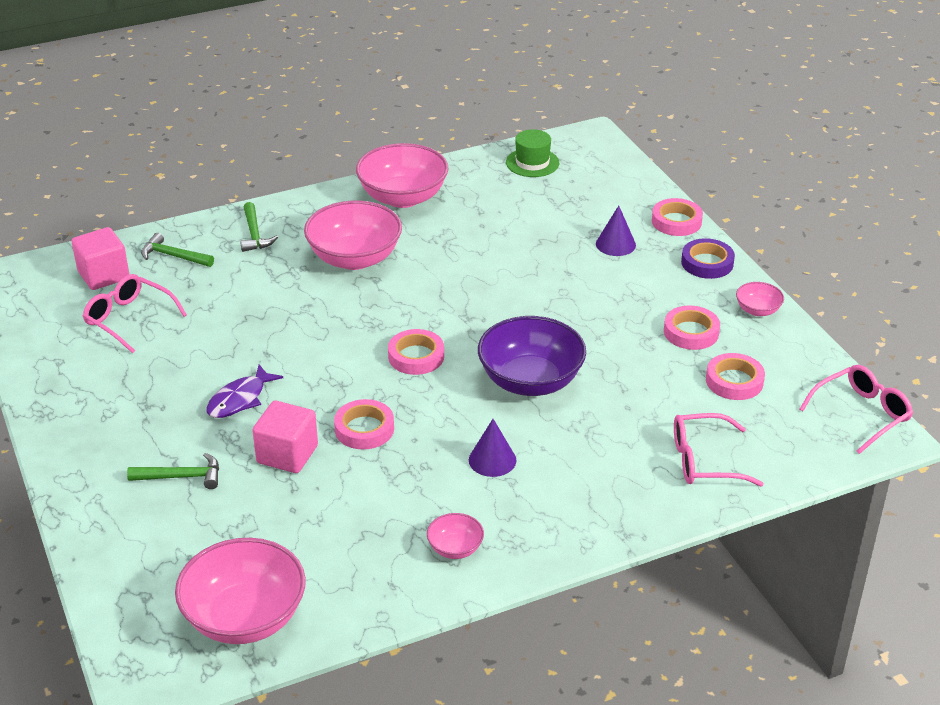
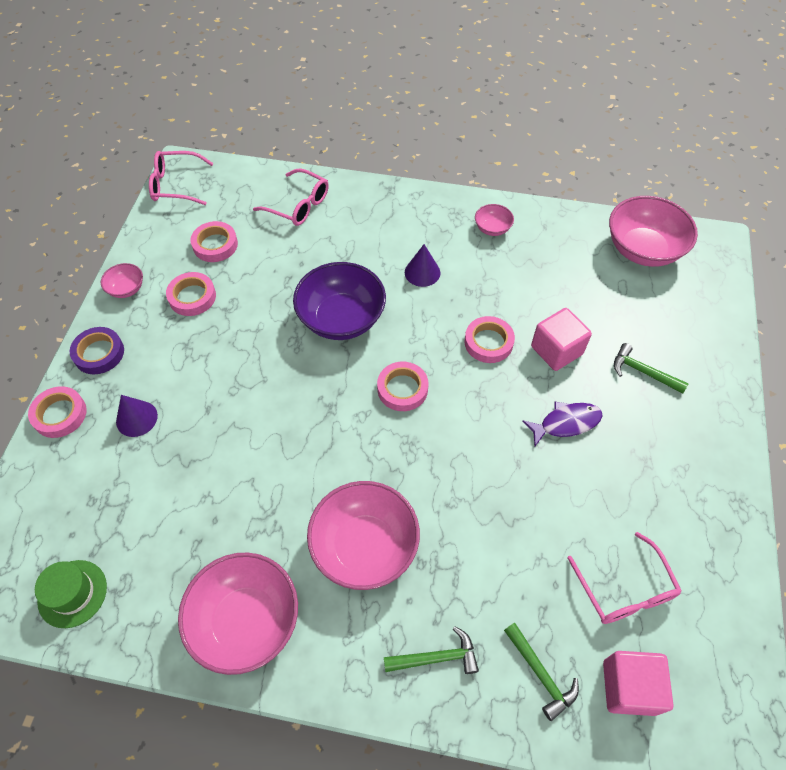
camera: 145 degrees left, 20 degrees up
(254, 234) = (436, 657): green hammer -> green hammer turned 60 degrees clockwise

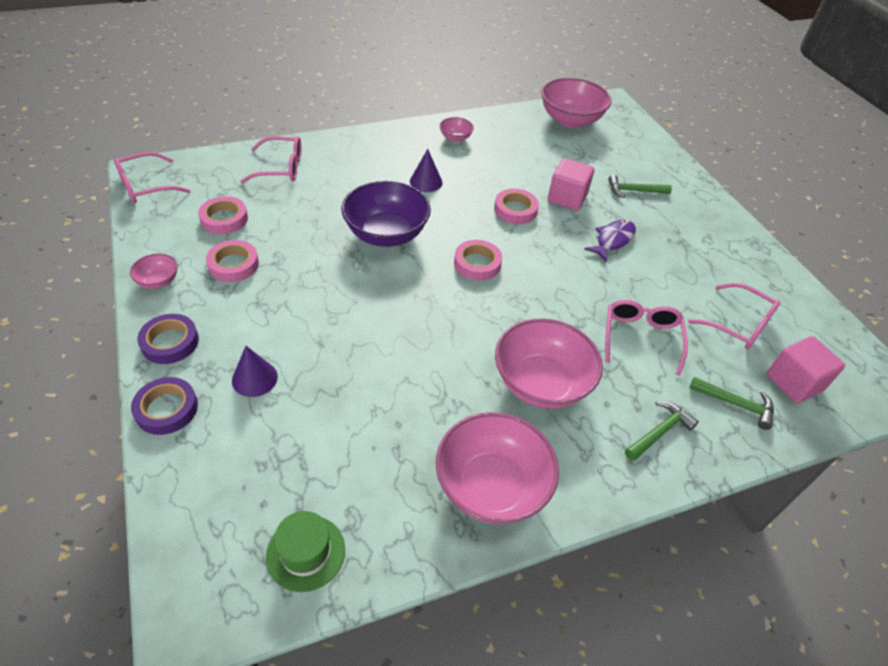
camera: 35 degrees left, 10 degrees down
(60, 414) = (166, 409): pink tape -> purple tape
(502, 549) = (641, 338): none -> pink glasses

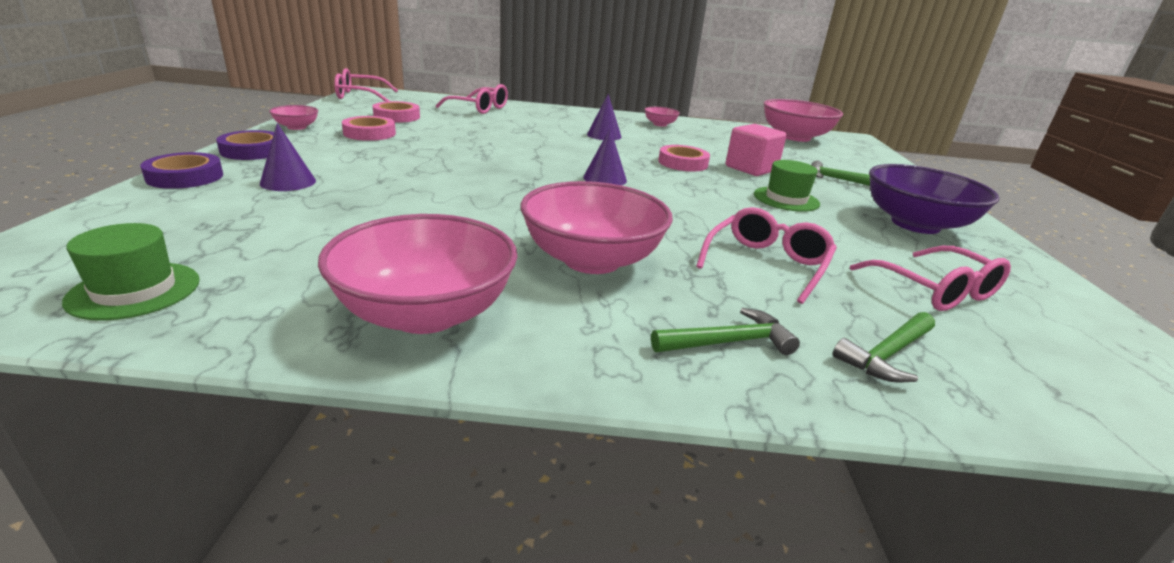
camera: 25 degrees right, 20 degrees down
(386, 234) = (530, 148): purple bowl -> purple bowl (915, 224)
(477, 263) = (605, 179): pink tape -> purple cone
(613, 240) = (786, 199): purple fish -> green hat
(736, 404) = (887, 355): green hammer -> green hammer turned 90 degrees clockwise
(794, 382) = (1015, 363): pink cube -> none

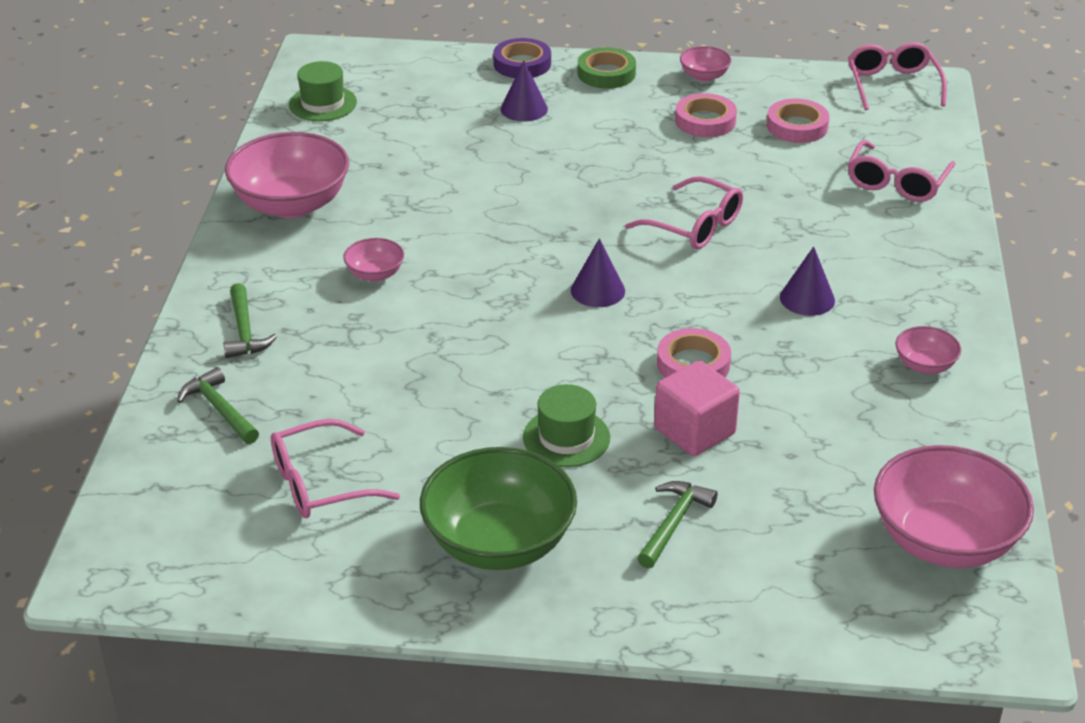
camera: 95 degrees right, 10 degrees up
(252, 151) = (606, 73): purple tape -> green tape
(591, 260) = (375, 274): pink bowl -> pink bowl, size x0.47
(767, 264) = (373, 378): pink glasses -> pink glasses (695, 226)
(915, 224) = (499, 542): purple bowl -> green bowl

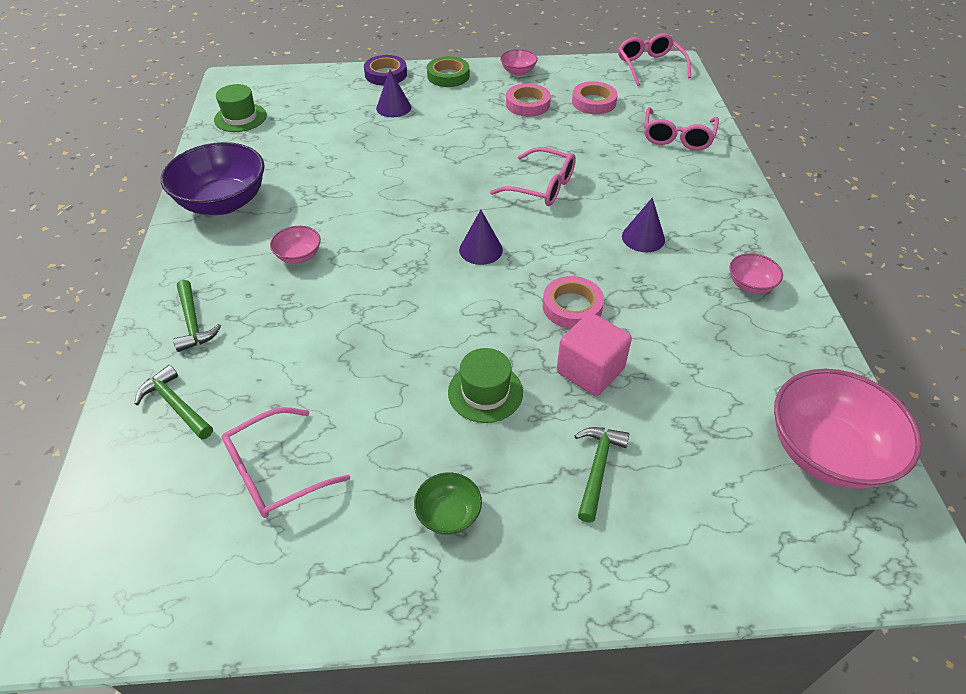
camera: 10 degrees left, 10 degrees up
(291, 204) = (223, 202): pink bowl -> purple bowl
(499, 542) = (448, 514): green bowl -> green bowl, size x0.47

